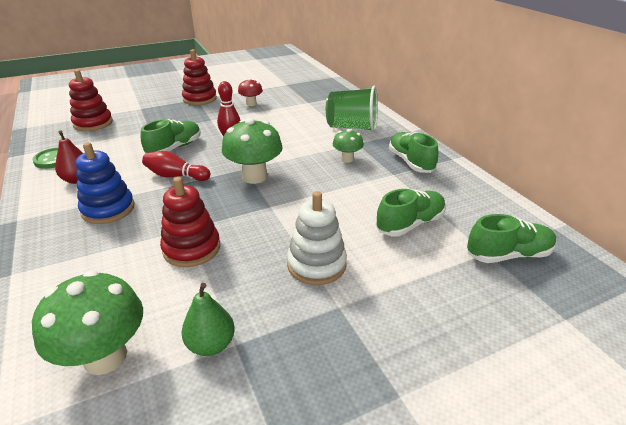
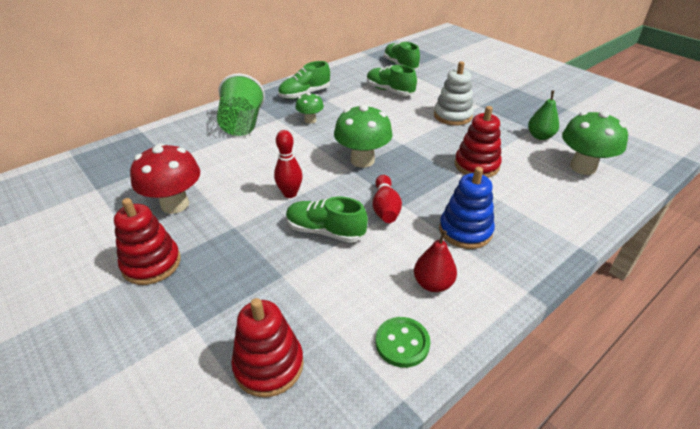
camera: 105 degrees left, 5 degrees up
(251, 104) = (175, 204): red mushroom -> red mushroom, size x1.80

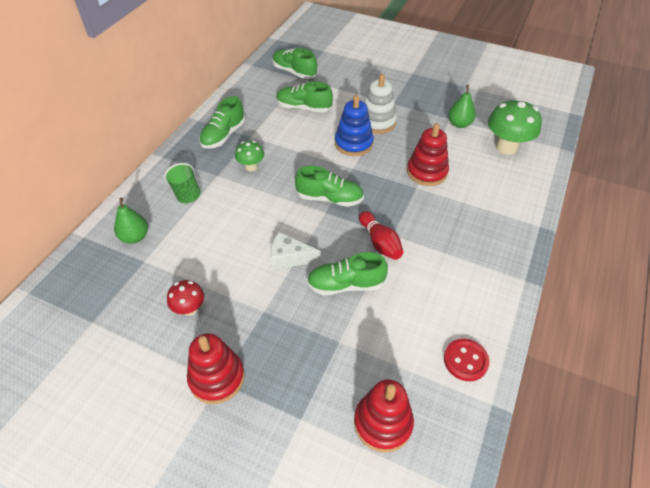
camera: 25 degrees left, 10 degrees up
(175, 204) = (189, 309): red mushroom -> red mushroom, size x0.56
(178, 142) = (135, 237): none -> green pear
(242, 124) = (186, 193): green cup -> green cup, size x0.61
(290, 194) = (289, 257): red bowling pin -> white cheese
(362, 160) = (329, 198): green mushroom -> green shoe
(402, 343) = (465, 360): green button -> red button
(433, 284) = (458, 301): red pear -> none
(465, 231) = (454, 242): blue stacking toy -> blue stacking toy (353, 143)

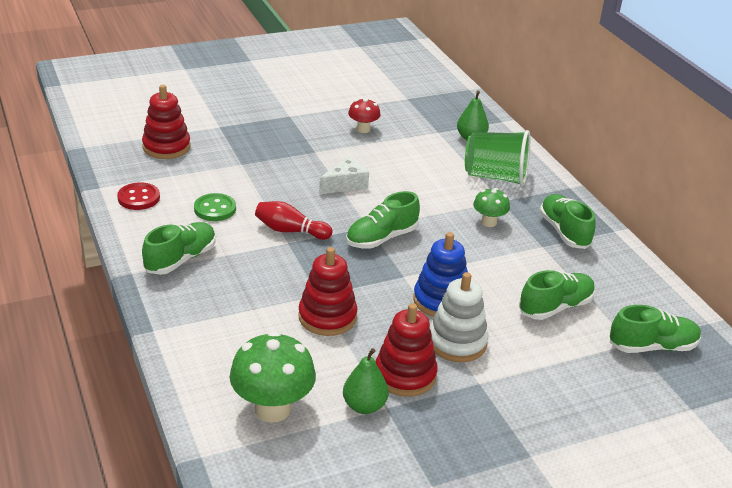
camera: 130 degrees right, 15 degrees down
(186, 193) = (495, 177): green cup -> green cup, size x1.63
(217, 378) = (293, 116): red stacking toy -> red stacking toy (405, 375)
(346, 285) = (279, 192): green shoe -> green shoe (181, 259)
(413, 301) = (215, 209): none -> green button

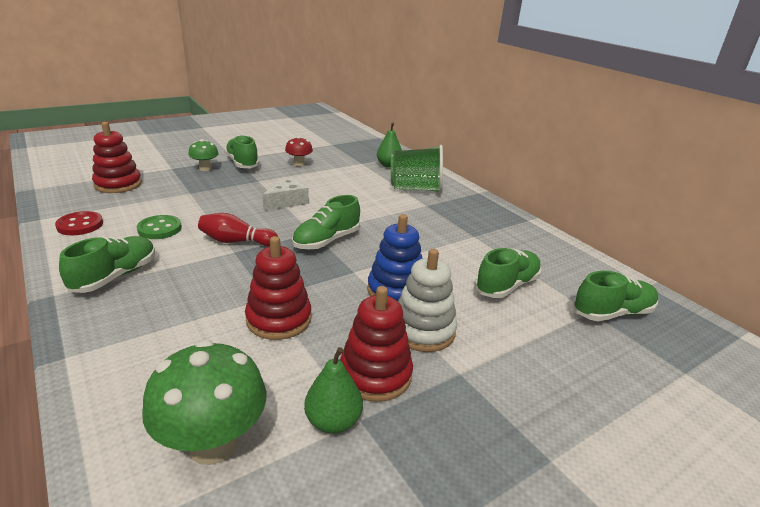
camera: 10 degrees left, 5 degrees down
(489, 222) = (421, 221): green mushroom -> green mushroom (205, 168)
(564, 232) = (488, 224): green shoe -> green shoe (242, 163)

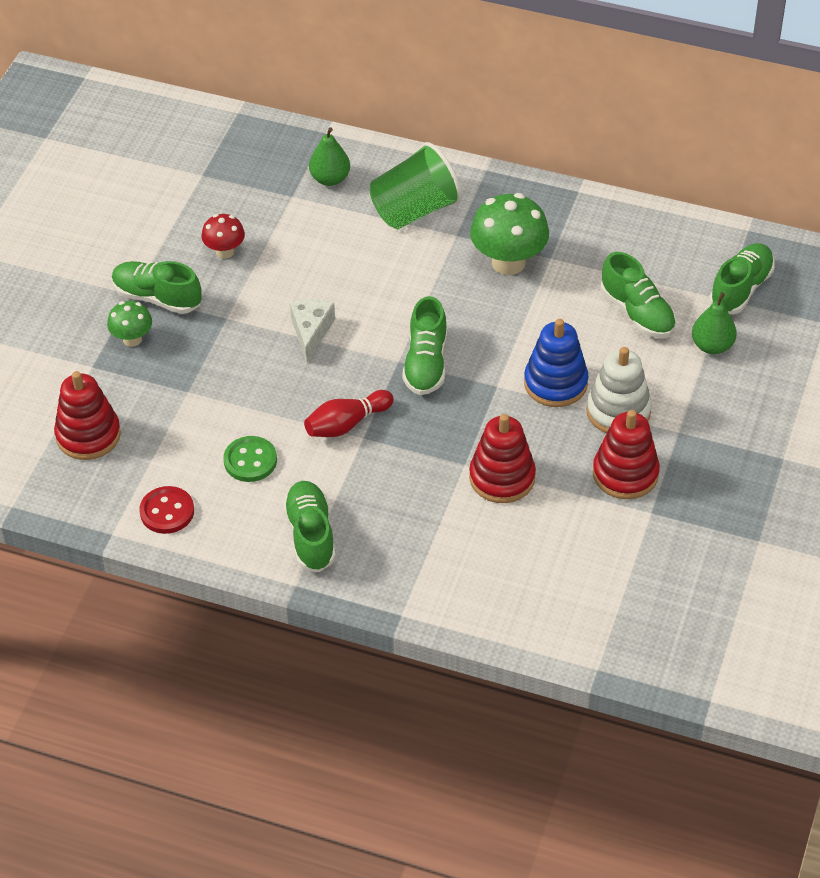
camera: 35 degrees left, 20 degrees up
(213, 444) = (584, 589): green mushroom -> green mushroom (508, 262)
(333, 421) = (636, 525): green pear -> green pear (712, 346)
(506, 286) = (637, 312): green shoe -> green shoe turned 135 degrees clockwise

